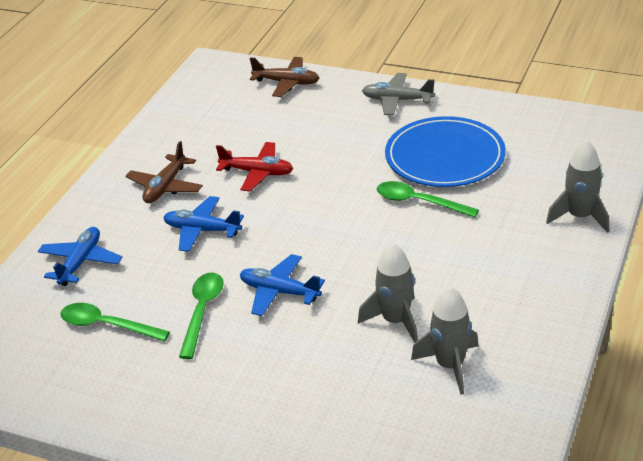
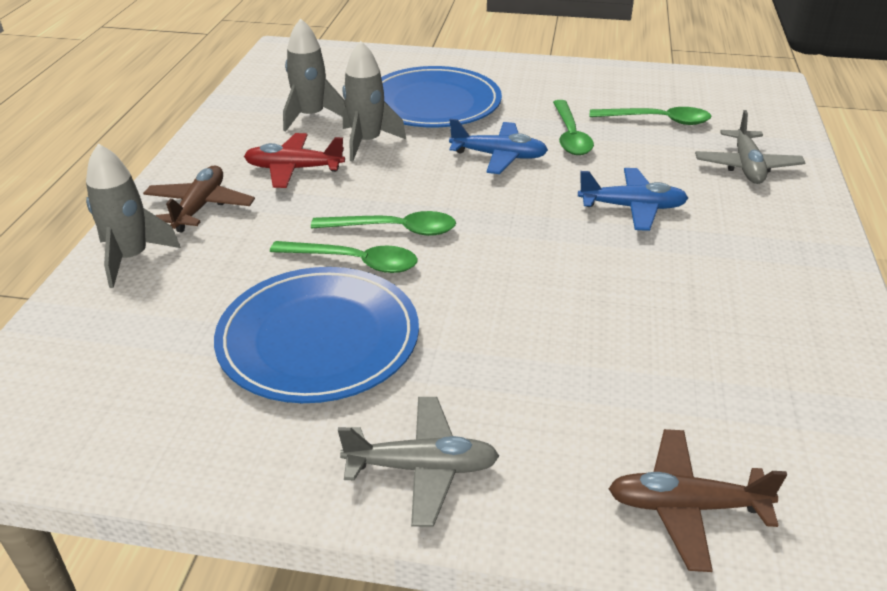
camera: 165 degrees right, 0 degrees up
(80, 262) = (746, 166): blue plane -> grey plane
(165, 187) = (732, 258): brown plane -> brown plane (200, 207)
(257, 173) = (612, 289): red plane -> red plane (294, 169)
(316, 376) = (433, 103): none -> blue plate
(387, 225) = (394, 230): none -> green spoon

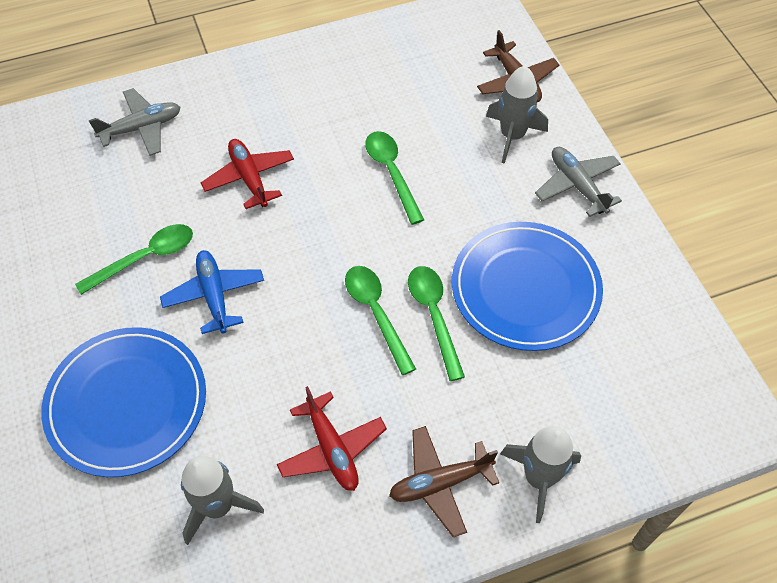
camera: 120 degrees left, 20 degrees up
(367, 142) = (245, 417): grey rocket -> grey rocket (512, 136)
(632, 207) = (249, 178): blue plane -> red plane
(657, 120) = (80, 205): green spoon -> green spoon (392, 173)

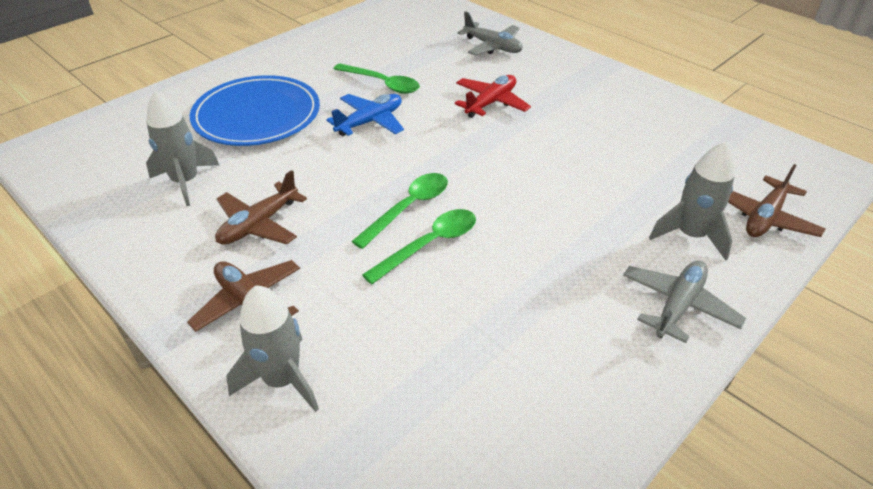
camera: 65 degrees right, 15 degrees down
(332, 449) = (259, 224): red plane -> brown plane
(392, 173) = (566, 171): green spoon -> none
(525, 288) = (507, 301): blue plate -> none

